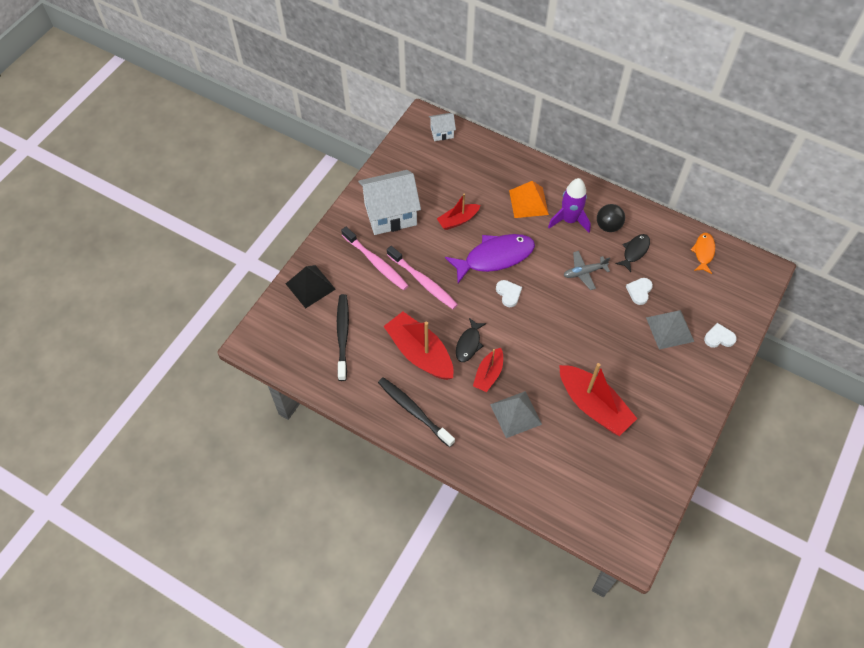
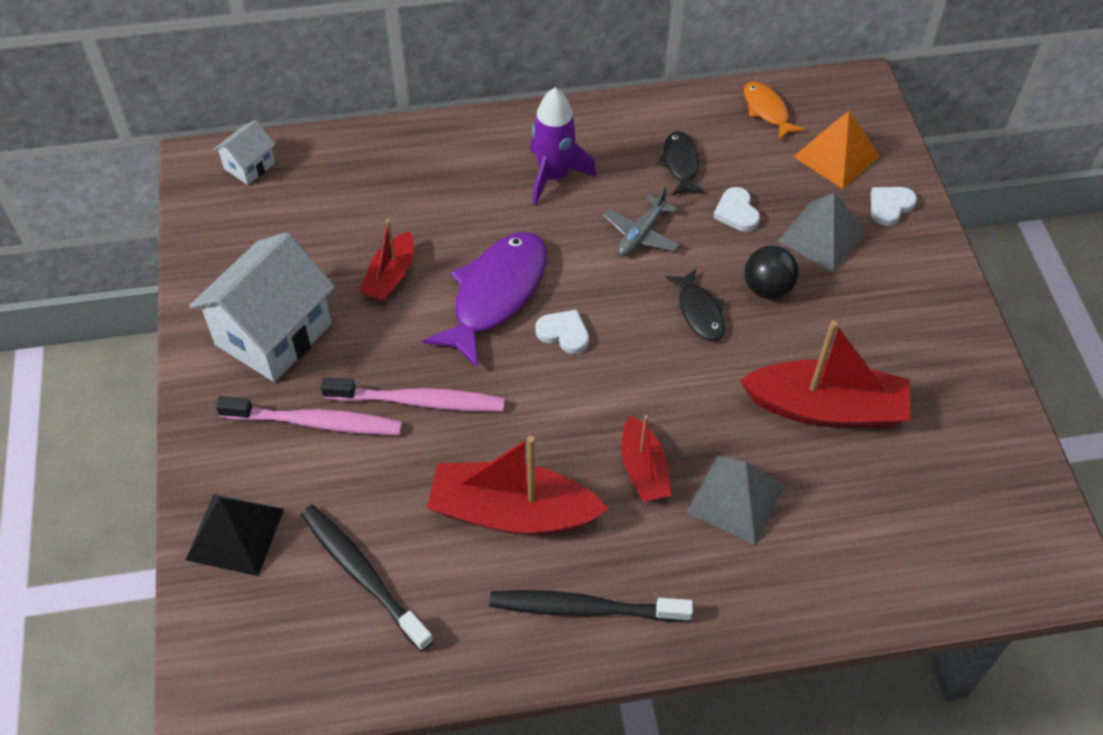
camera: 40 degrees left, 5 degrees down
(469, 344) = (573, 446): black fish -> black fish (699, 312)
(528, 202) = (473, 187): orange pyramid -> orange pyramid (836, 156)
(608, 226) = (614, 152): black ball -> black ball (767, 288)

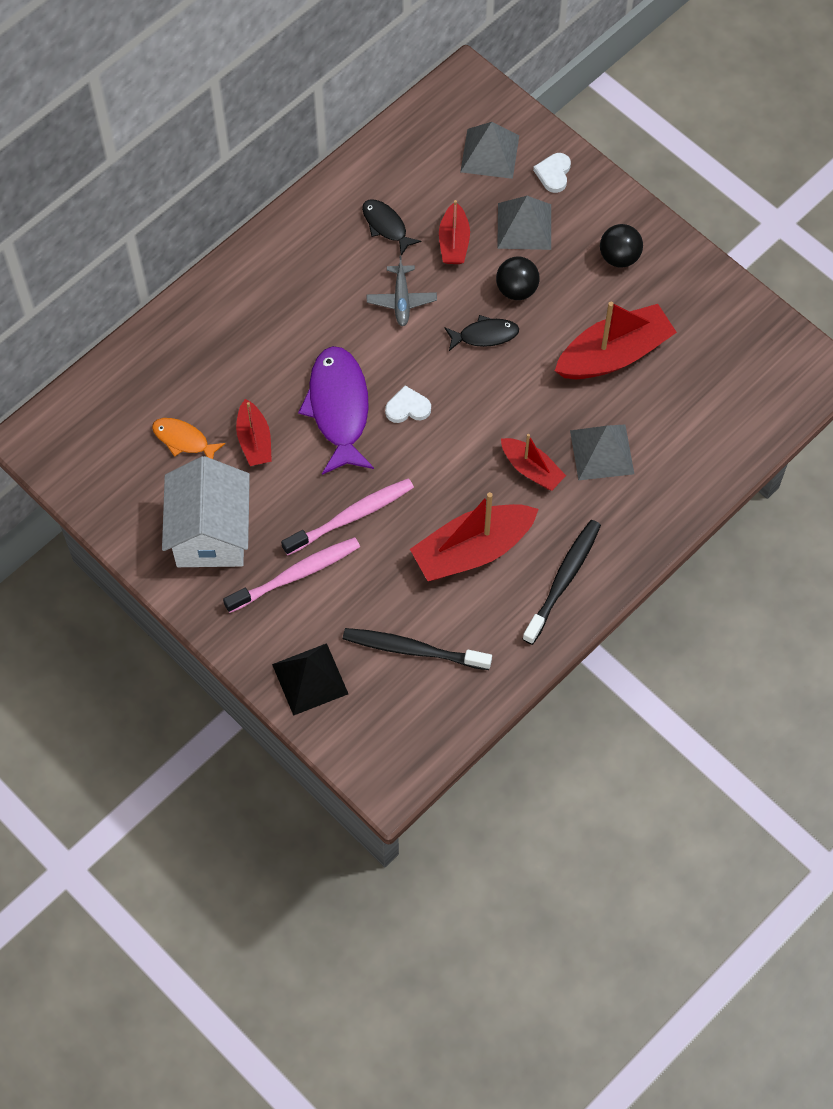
camera: 35 degrees left, 10 degrees up
(249, 166) = (72, 420): white house -> none
(553, 176) = (304, 291): purple rocket -> none
(584, 608) = (563, 580): black toothbrush -> black toothbrush turned 150 degrees clockwise
(699, 312) = (485, 335): black fish -> black fish turned 45 degrees counterclockwise
(736, 212) = (454, 242): white heart -> red boat
(767, 111) = (414, 143): orange fish -> orange fish (184, 440)
(836, 156) = (490, 153): orange pyramid -> grey pyramid
(904, 318) = (619, 257): none -> black ball

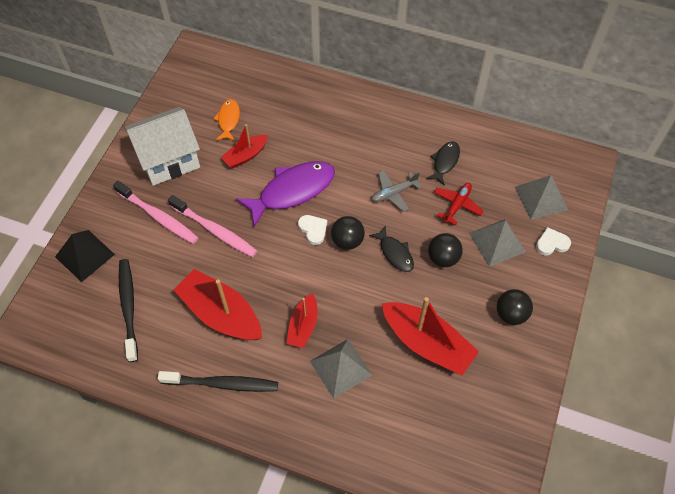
camera: 65 degrees right, 5 degrees down
(442, 378) = (347, 241): none -> black ball
(454, 242) = (457, 205): red boat -> red plane

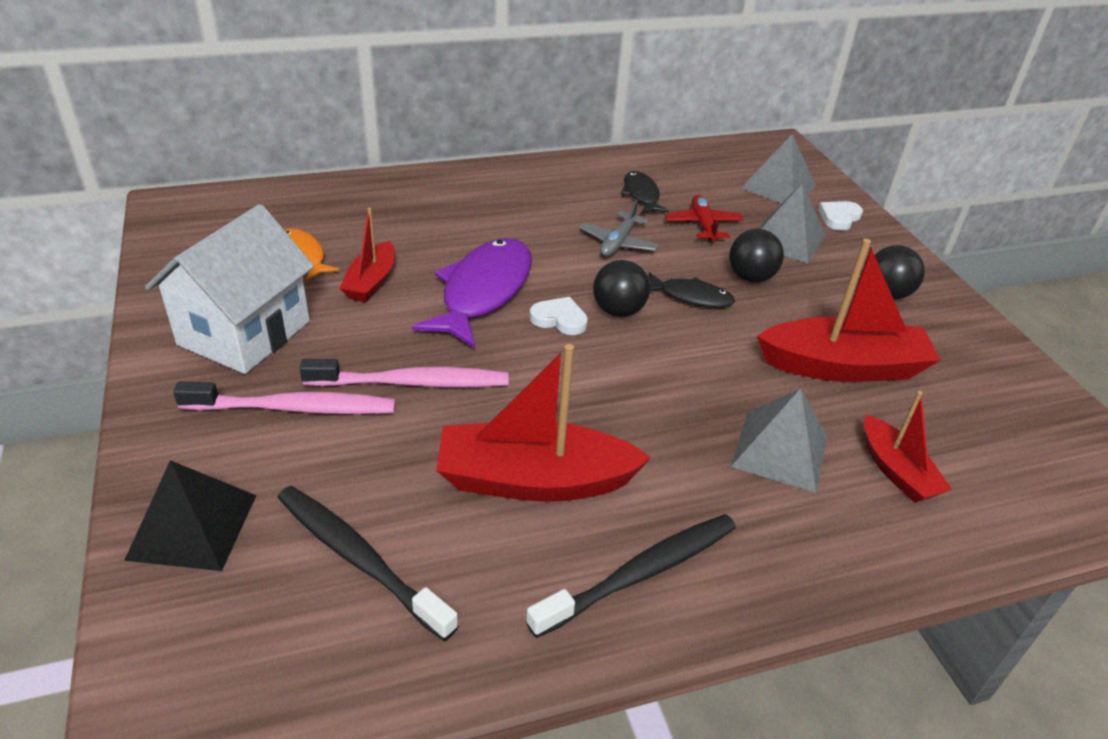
camera: 40 degrees left, 20 degrees down
(303, 326) = (672, 430): red boat -> red boat (896, 471)

